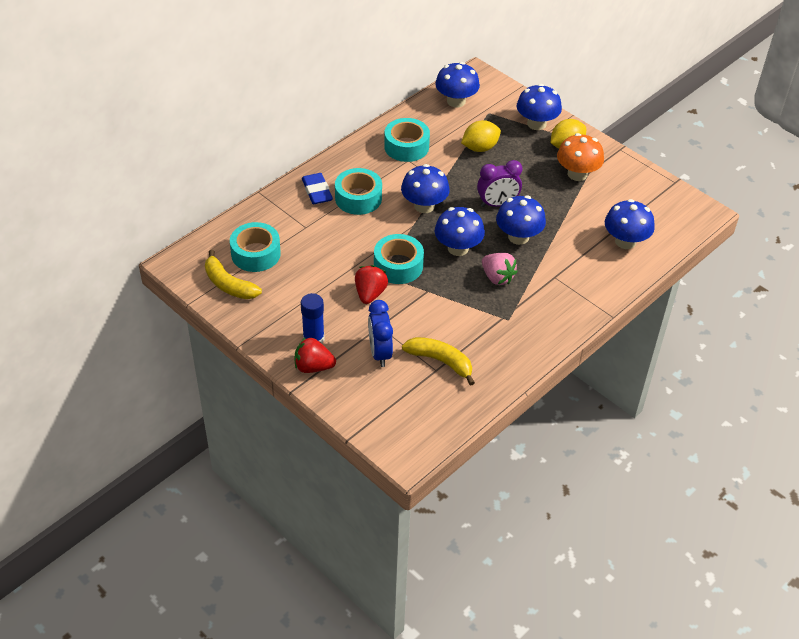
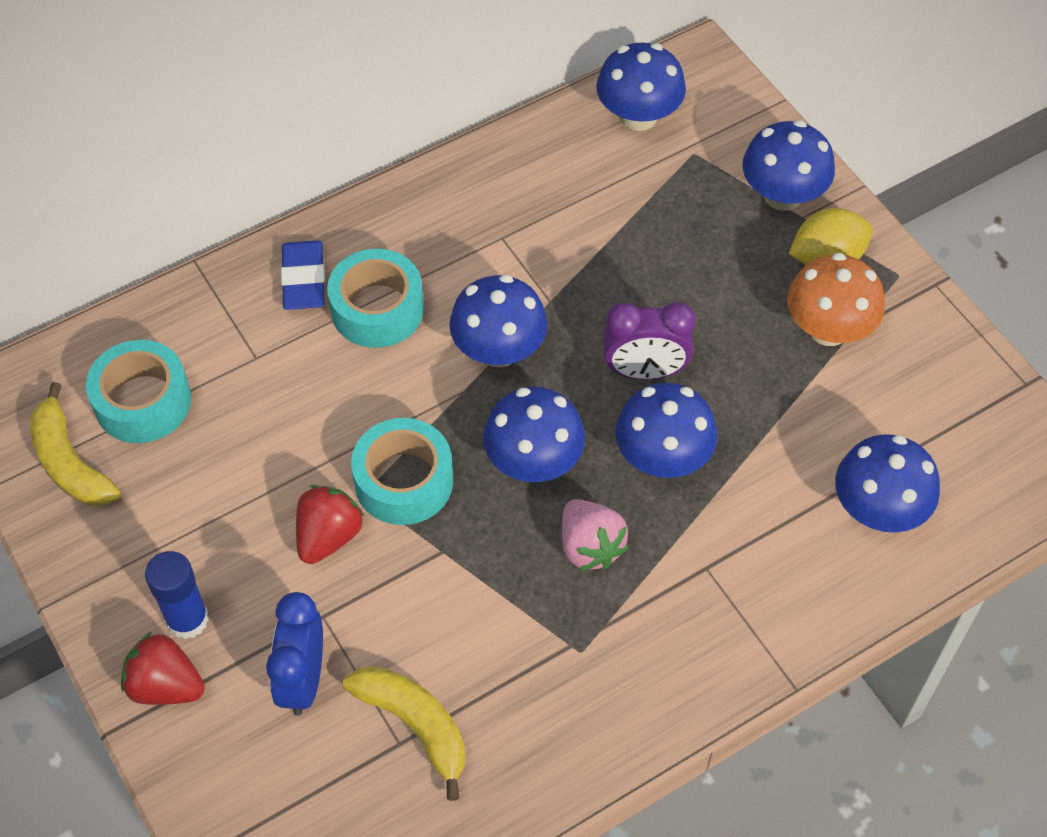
camera: 15 degrees right, 10 degrees up
(406, 147) = (508, 206): turquoise tape -> none
(480, 148) = (651, 233): yellow lemon -> none

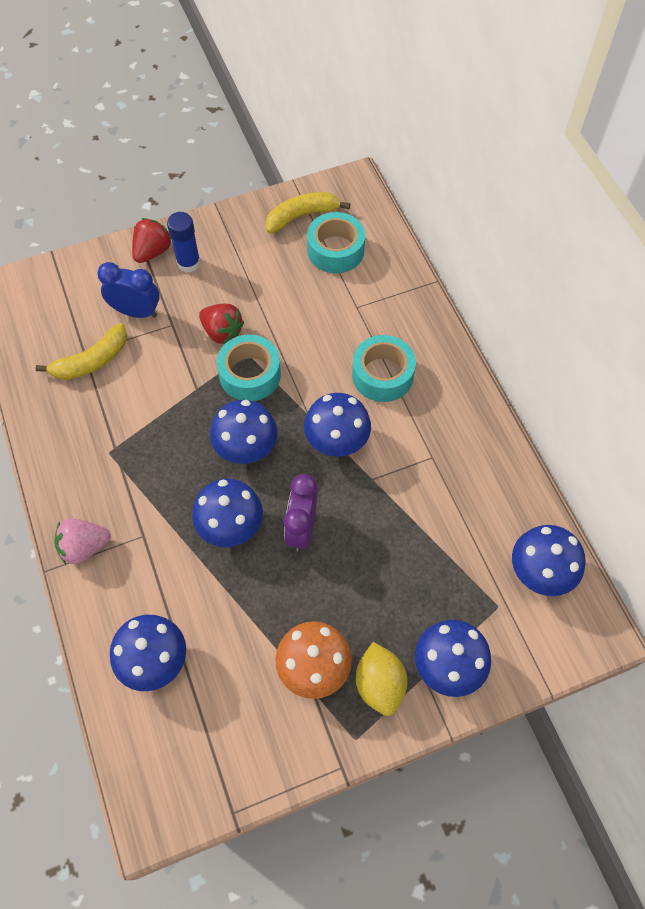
camera: 100 degrees right, 5 degrees up
(303, 279) = (413, 337): blue eraser -> none
(590, 547) = (177, 470): pink strawberry -> pink strawberry (84, 547)

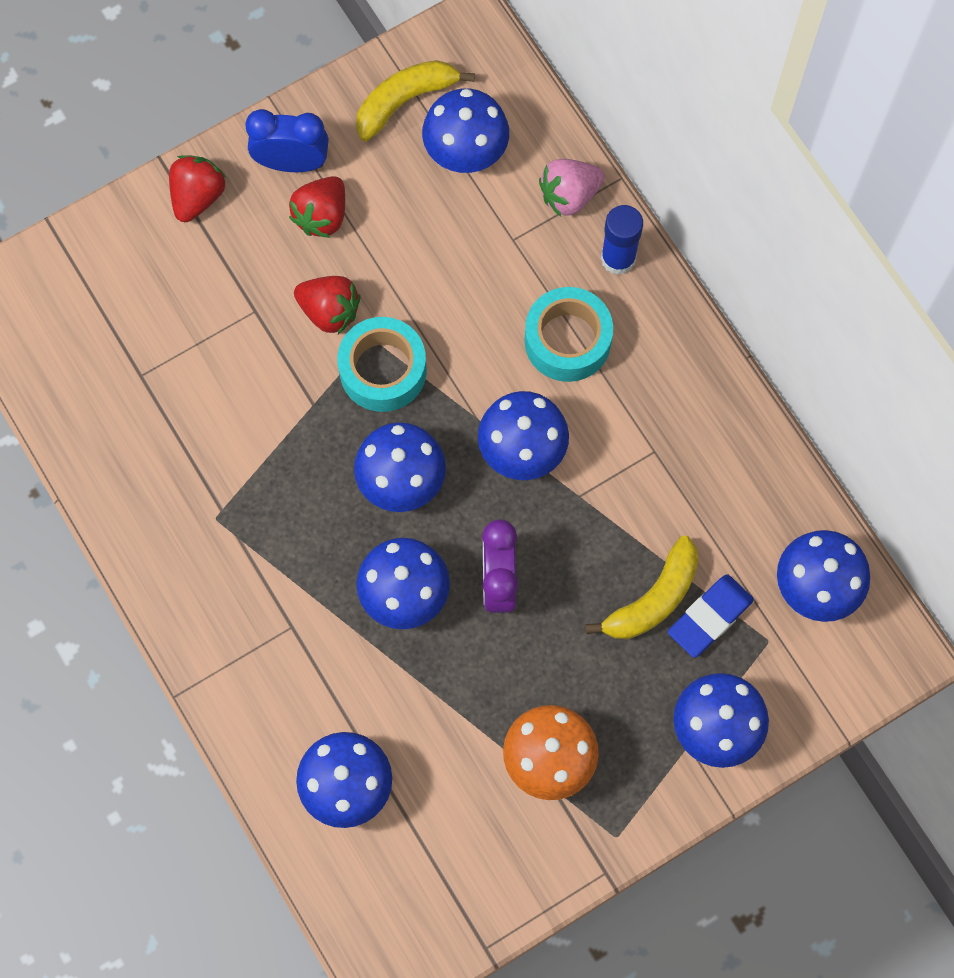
camera: 10 degrees left, 10 degrees up
(84, 547) = (218, 655): pink strawberry -> pink strawberry (569, 195)
(92, 361) = (155, 387): yellow banana -> yellow banana (653, 599)
(136, 312) = (199, 299): blue clock -> blue clock (292, 163)
(188, 263) = (255, 207): blue glue stick -> blue glue stick (618, 258)
(231, 274) = (322, 216): none -> red strawberry
(335, 250) = (466, 151): turquoise tape -> blue mushroom
(379, 684) = (635, 765): yellow lemon -> none
(455, 581) = (709, 617): none -> blue eraser

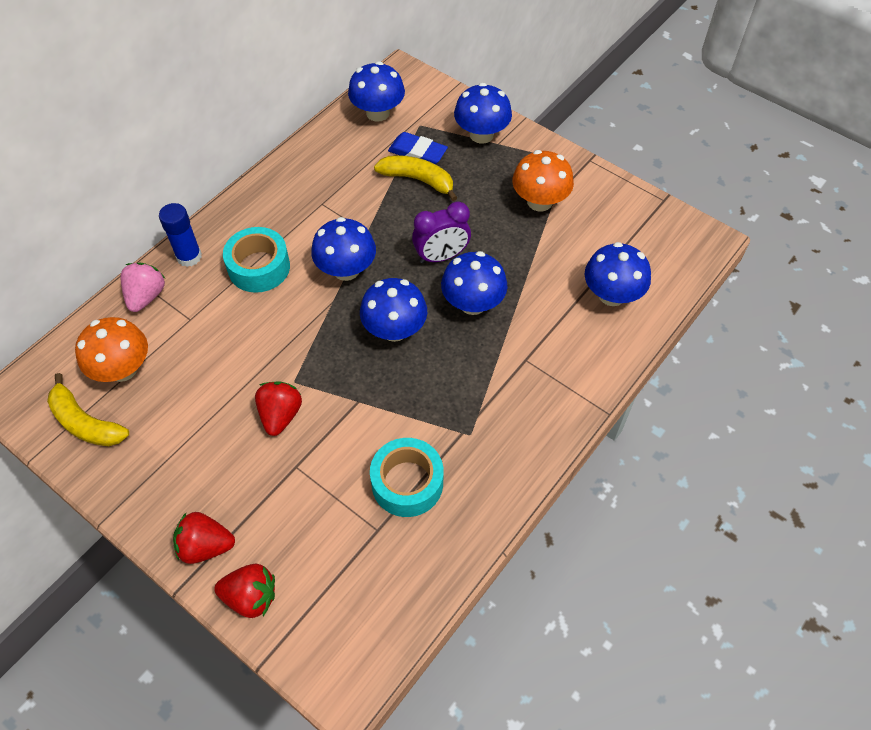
camera: 110 degrees left, 15 degrees down
(292, 163) = (158, 485): blue clock -> none
(322, 216) = (201, 447): red strawberry -> red strawberry (251, 597)
(383, 370) = (316, 366): turquoise tape -> turquoise tape (407, 483)
(466, 151) = (123, 369): blue mushroom -> orange mushroom
(569, 195) = (146, 296): pink strawberry -> pink strawberry turned 120 degrees counterclockwise

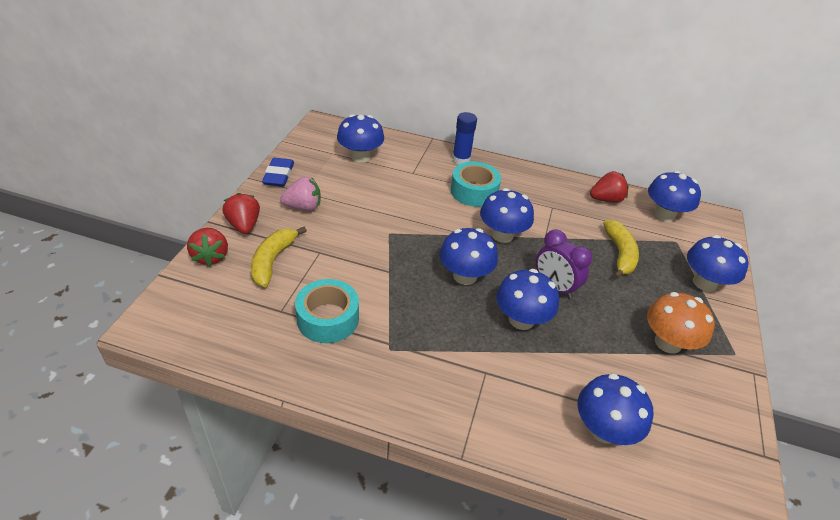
camera: 65 degrees right, 15 degrees down
(85, 422) = (316, 153): yellow banana -> yellow banana (273, 261)
(123, 369) = (360, 156): orange mushroom -> blue mushroom
(146, 296) = (419, 151): pink strawberry -> pink strawberry (303, 207)
(280, 415) = (358, 233): red strawberry -> red strawberry (606, 199)
(417, 152) = (647, 247): blue eraser -> blue eraser (278, 175)

